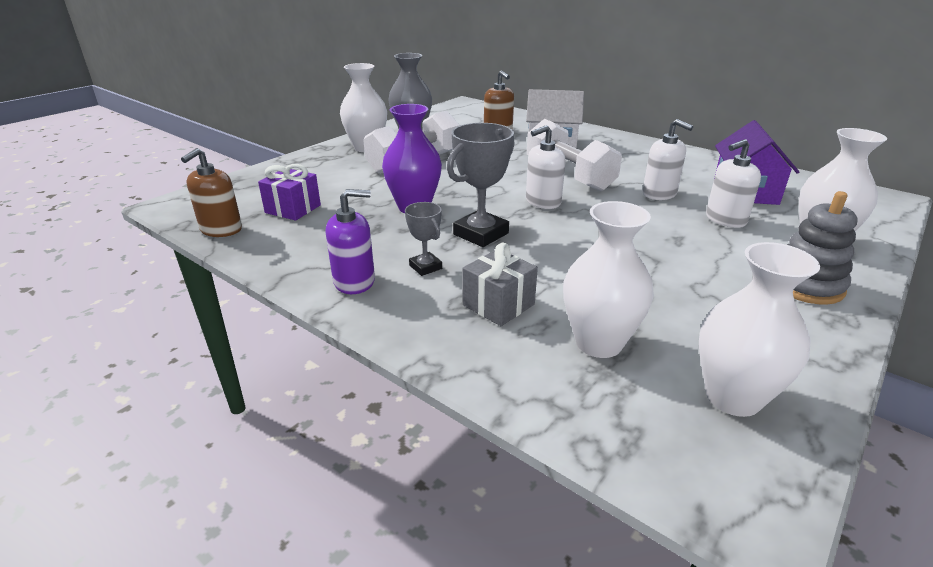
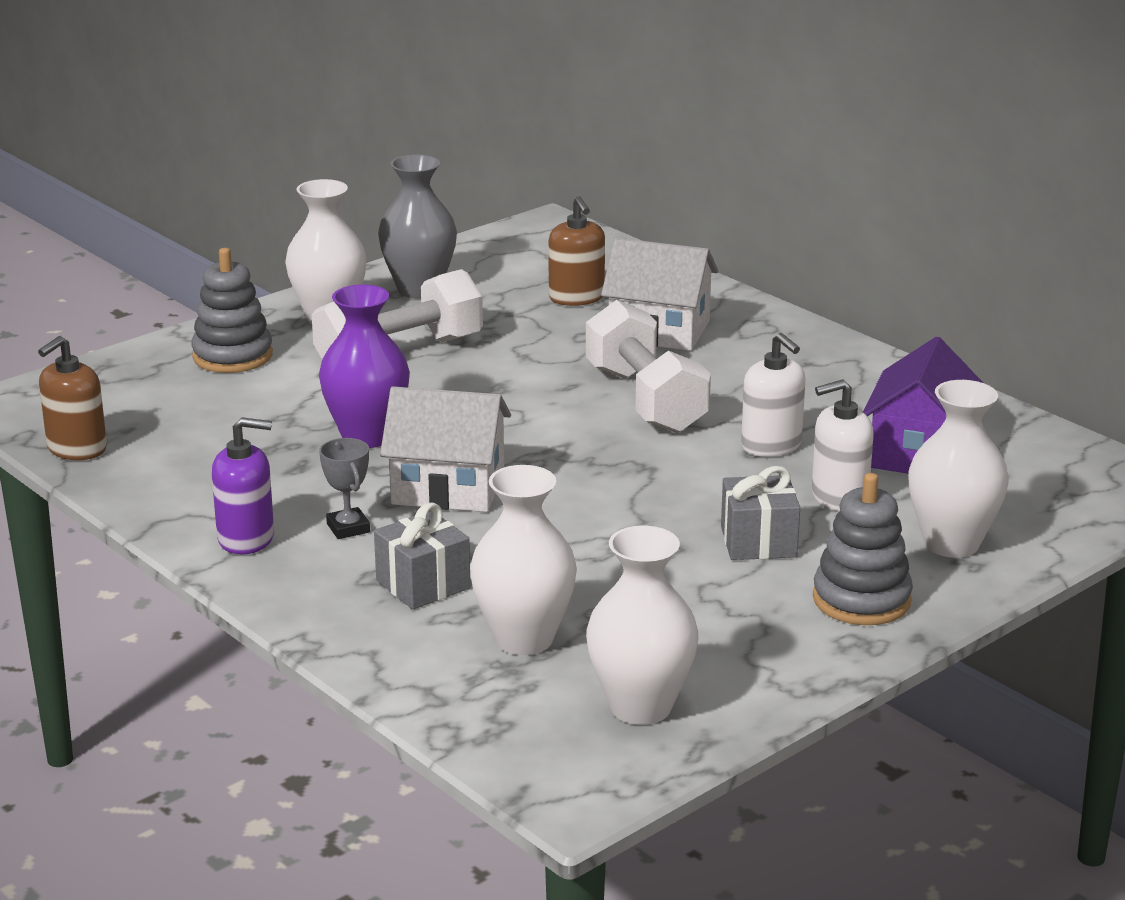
camera: 10 degrees right, 5 degrees down
(293, 209) = (184, 424): purple gift -> none
(315, 170) = (232, 356): none -> grey stacking toy
(481, 234) = (448, 487): grey trophy -> white house
(543, 202) = (572, 444): white soap dispenser -> none
(703, 251) = (758, 542): none -> grey gift

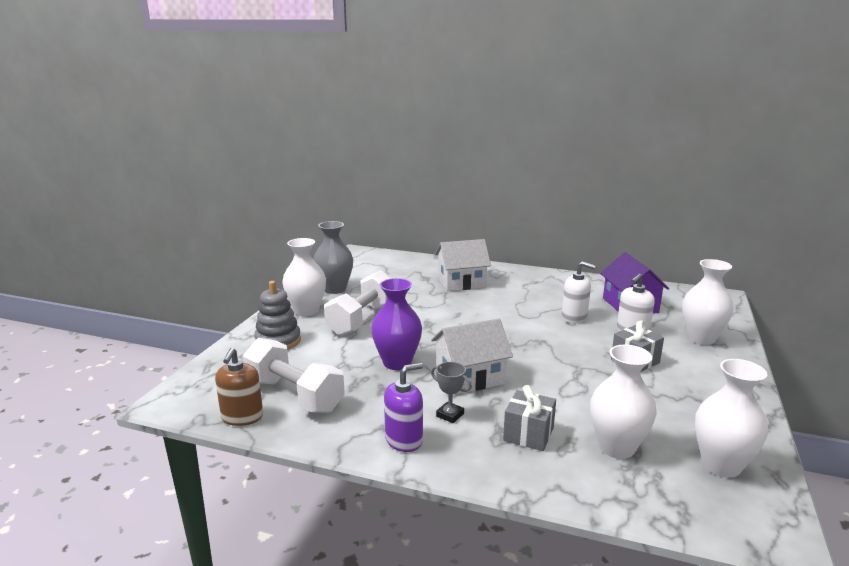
camera: 30 degrees left, 5 degrees down
(576, 298) = (409, 277): brown soap dispenser -> none
(645, 400) = (497, 312): white dumbbell -> white dumbbell (294, 395)
(861, 600) = (712, 374): grey stacking toy -> none

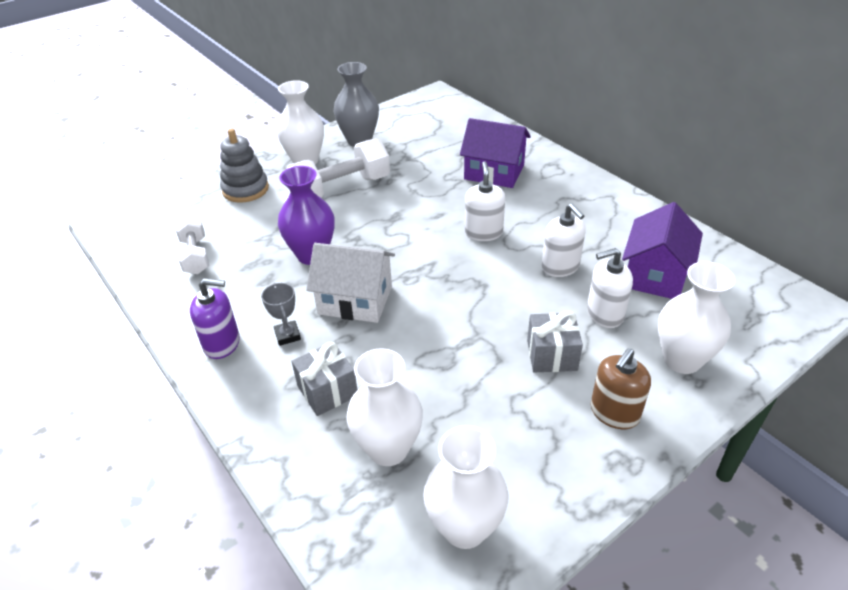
camera: 35 degrees right, 20 degrees up
(242, 417) = (138, 262): brown soap dispenser -> brown soap dispenser (614, 413)
(294, 395) = (195, 256): white dumbbell -> white dumbbell, size x0.61
(461, 282) = (494, 172): white house -> purple house
(502, 314) = (483, 232): none -> white soap dispenser

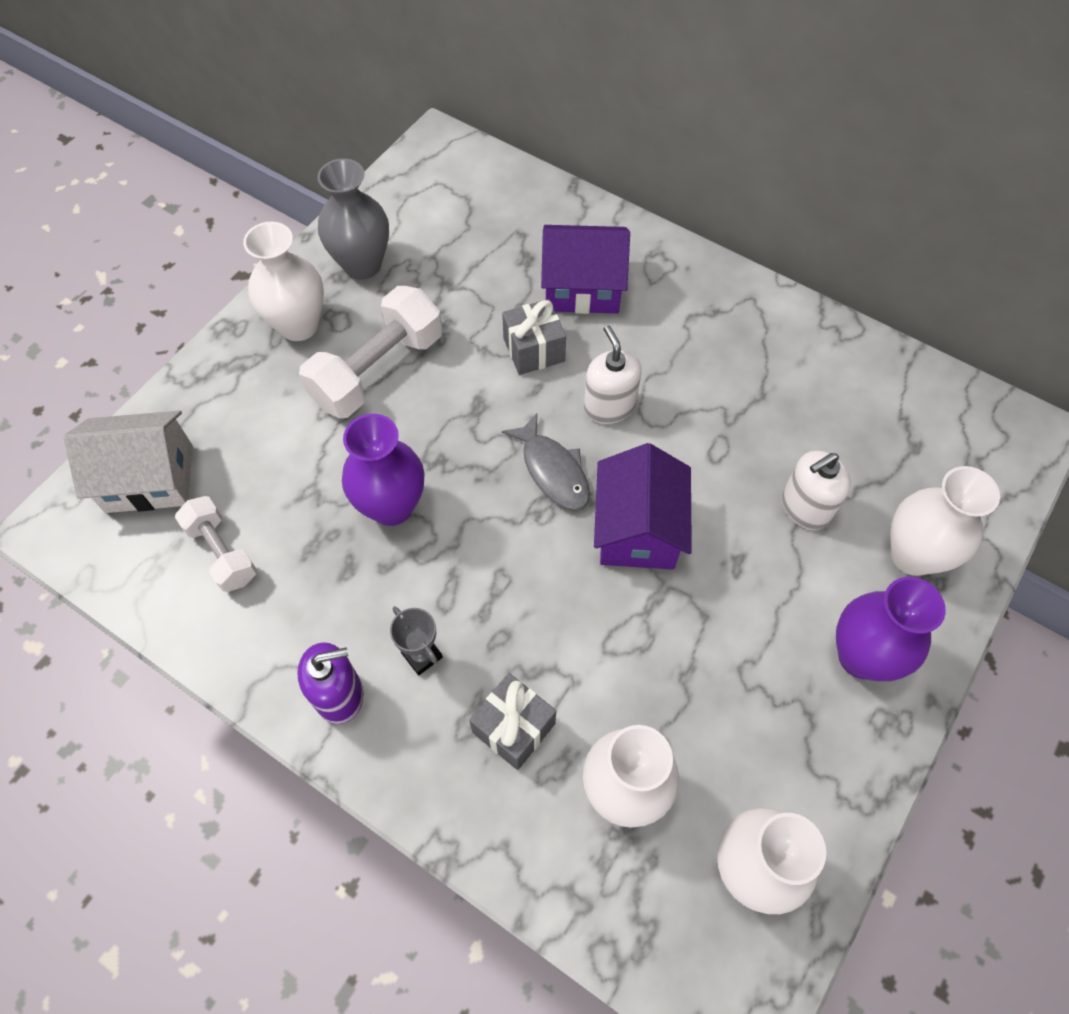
camera: 20 degrees left, 20 degrees up
(245, 189) = (234, 405): grey stacking toy -> none
(355, 300) = (486, 570): white house -> white house (149, 478)
(428, 258) = (553, 470): none -> grey fish
(551, 355) = (764, 591): grey gift -> grey gift (534, 350)
(560, 267) = (727, 442): white soap dispenser -> none
(614, 413) = (861, 656): brown soap dispenser -> purple vase
(655, 275) = (845, 426): purple house -> purple house (637, 529)

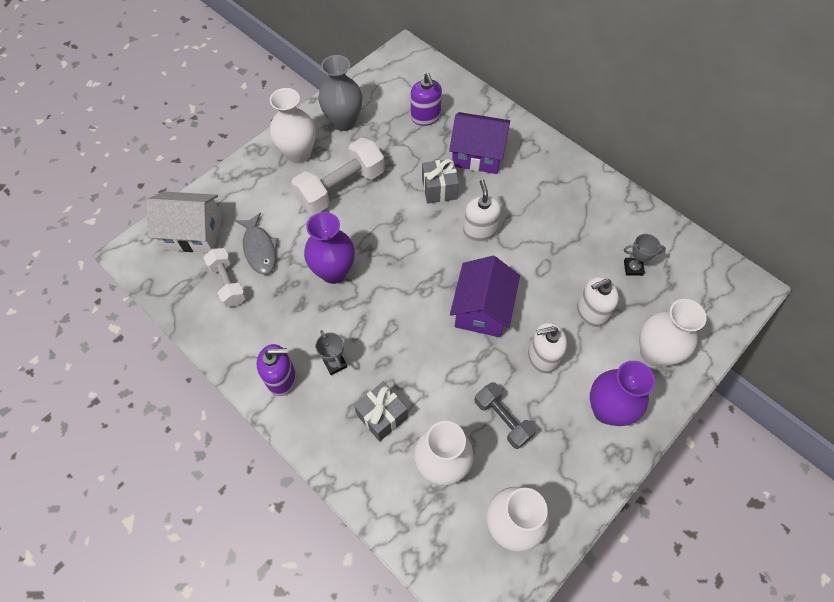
camera: 10 degrees right, 0 degrees up
(490, 240) = (425, 117): none -> purple soap dispenser
(553, 470) = (436, 265): grey fish -> grey fish (259, 249)
(704, 699) = (502, 419): none -> grey dumbbell
(745, 590) = (542, 357): none -> white soap dispenser
(854, 428) = (633, 268): none -> grey trophy

